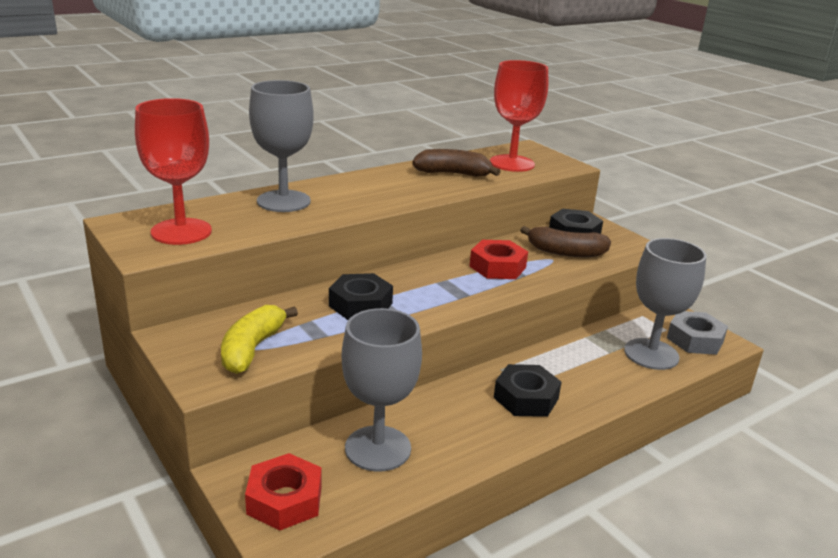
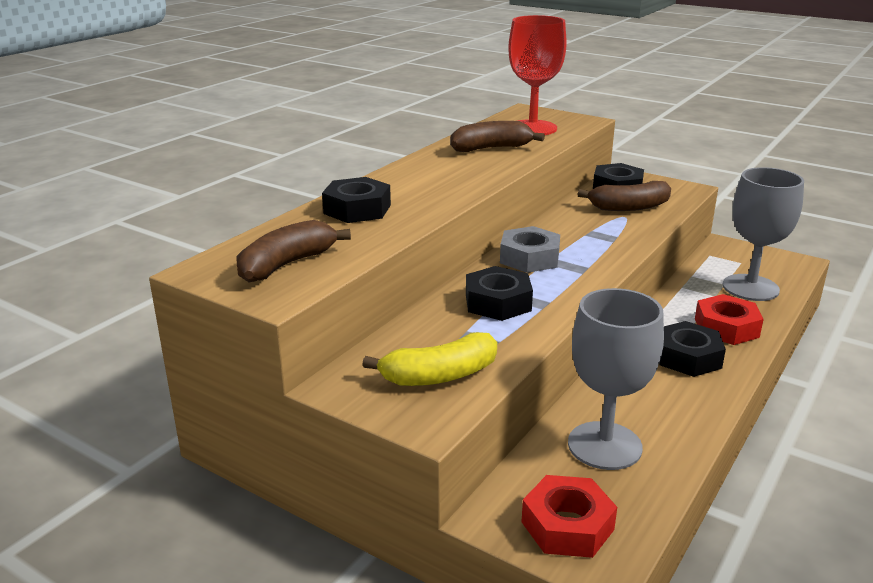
camera: 20 degrees left, 0 degrees up
(181, 232) = (287, 264): red goblet -> brown banana
(252, 349) = (439, 376): yellow banana -> yellow banana turned 105 degrees counterclockwise
(283, 201) = (357, 209): grey goblet -> black nut
(497, 267) = (585, 235): red nut -> red nut (726, 327)
(695, 340) = (772, 266): grey nut -> grey nut (529, 258)

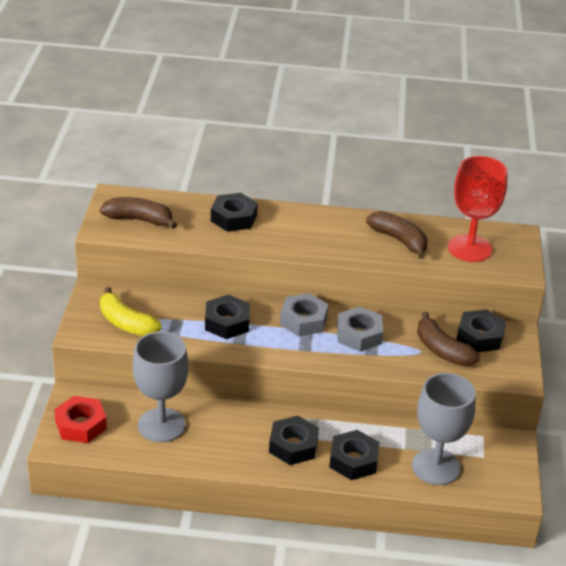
camera: 60 degrees right, 10 degrees up
(577, 237) = (359, 334): none -> grey nut
(726, 327) = (353, 460): red nut -> black nut

